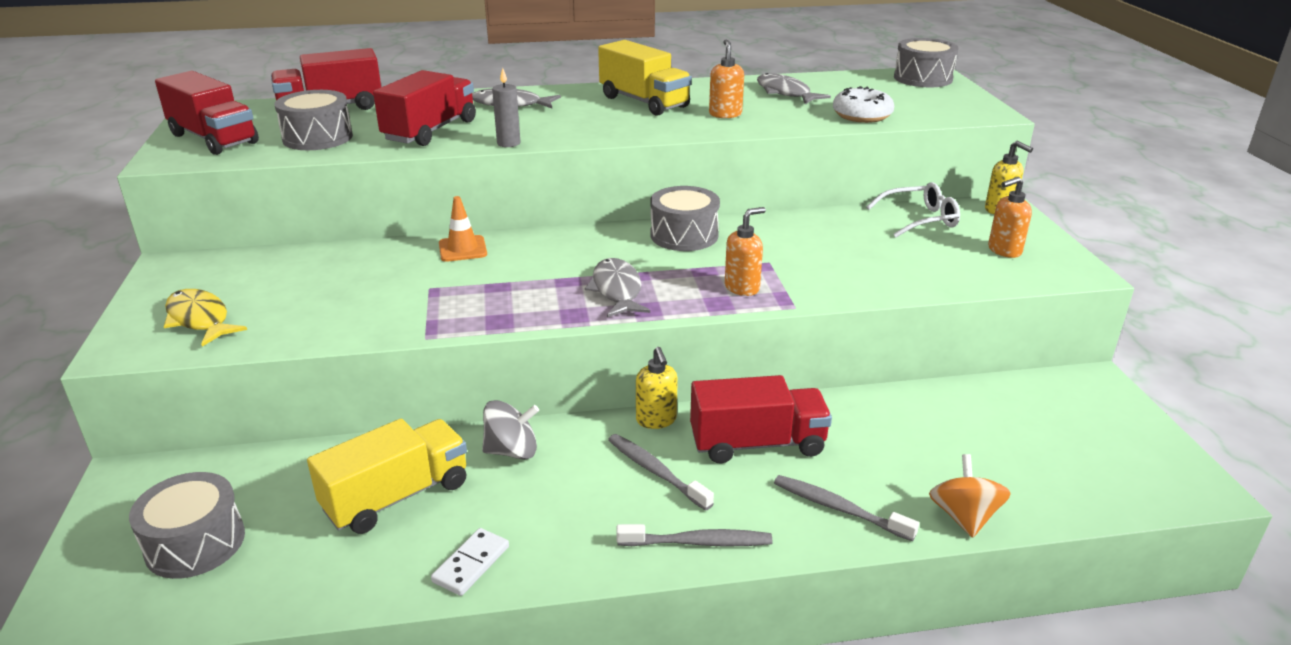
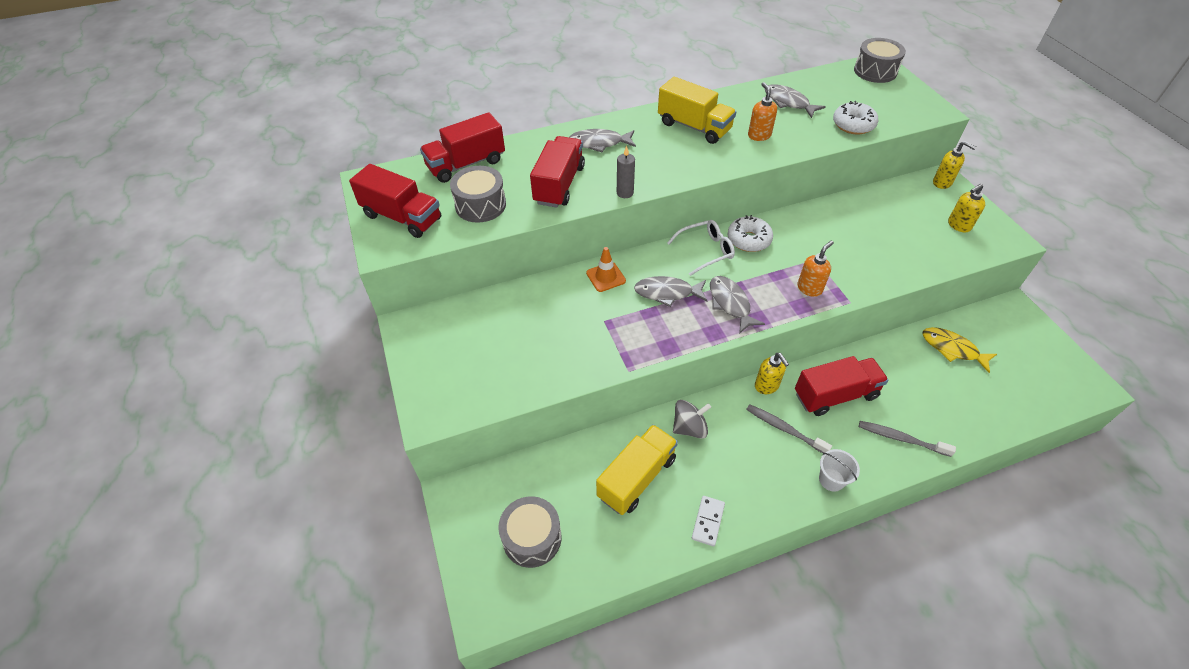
camera: 10 degrees left, 20 degrees up
(199, 319) = (465, 378): yellow fish -> yellow fish (952, 349)
(535, 271) = (667, 293): none -> grey fish
(684, 235) = (748, 240): grey drum -> white donut
(698, 542) = (831, 480): grey toothbrush -> white bucket
(919, 219) = (895, 200): white glasses -> white glasses (705, 251)
(963, 517) = (972, 432): orange spinning top -> none
(1004, 251) = (958, 225): orange soap dispenser -> yellow soap dispenser

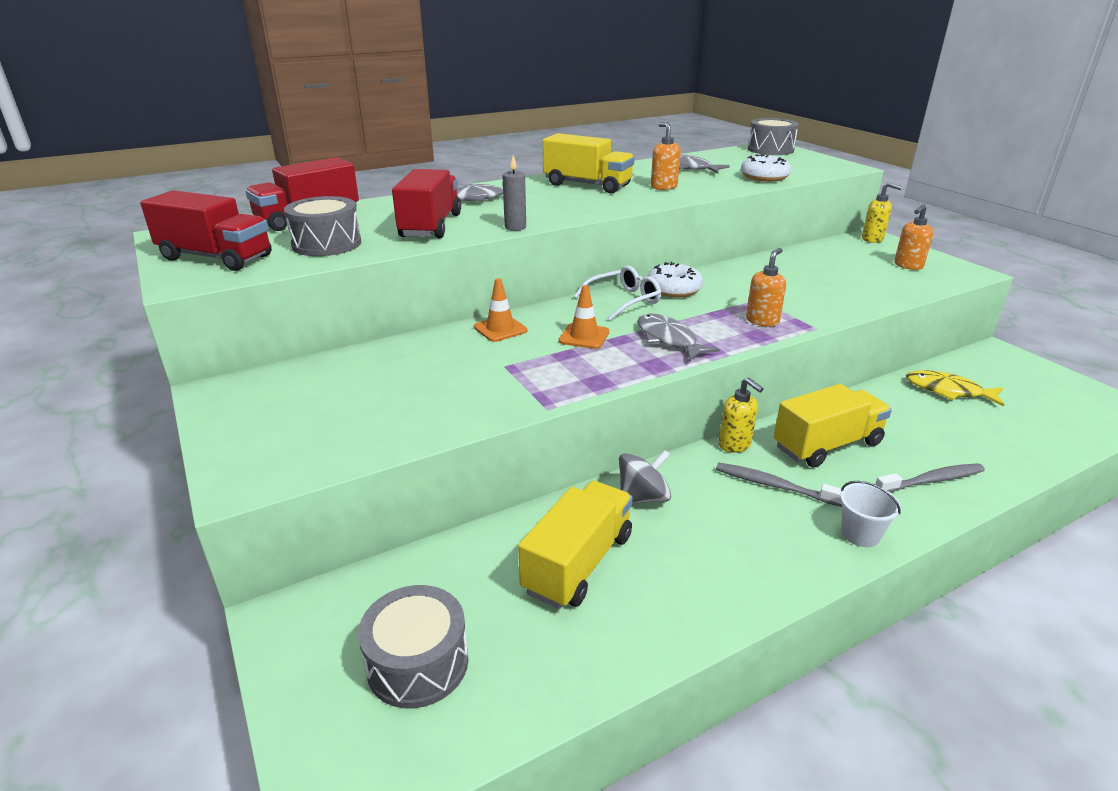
camera: 10 degrees left, 20 degrees down
(667, 293) = (584, 336): grey fish -> orange traffic cone
(708, 521) = (700, 605): white domino -> none
(835, 395) = (827, 445): red truck -> yellow truck
(901, 439) = (931, 480): grey toothbrush -> grey toothbrush turned 150 degrees clockwise
(958, 225) = (908, 266): yellow soap dispenser -> orange soap dispenser

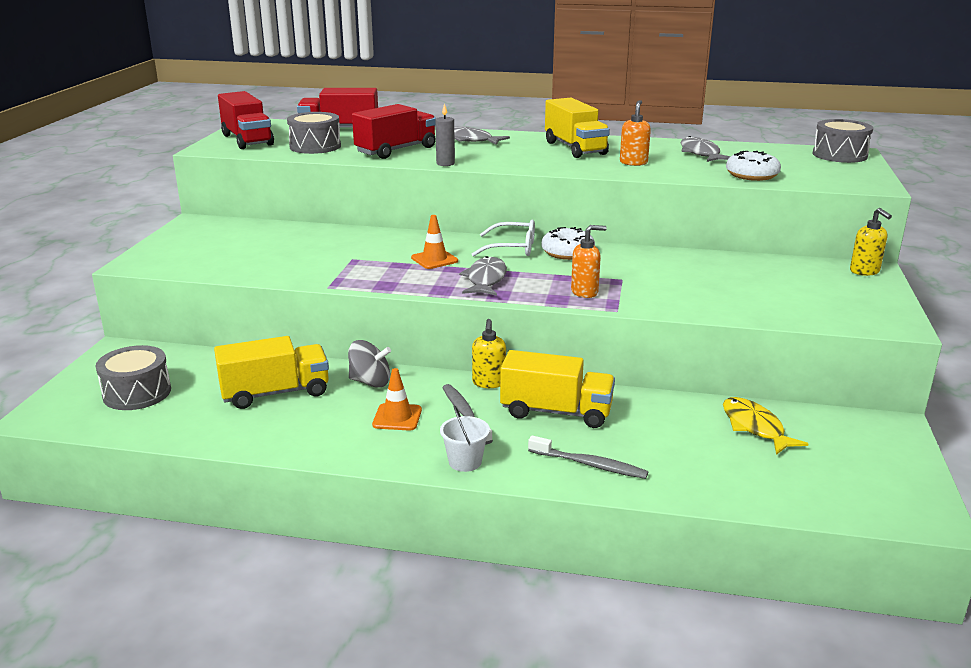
camera: 40 degrees right, 5 degrees down
(500, 329) = (393, 239): orange traffic cone -> orange traffic cone (397, 417)
(908, 266) = (839, 300): orange soap dispenser -> none

